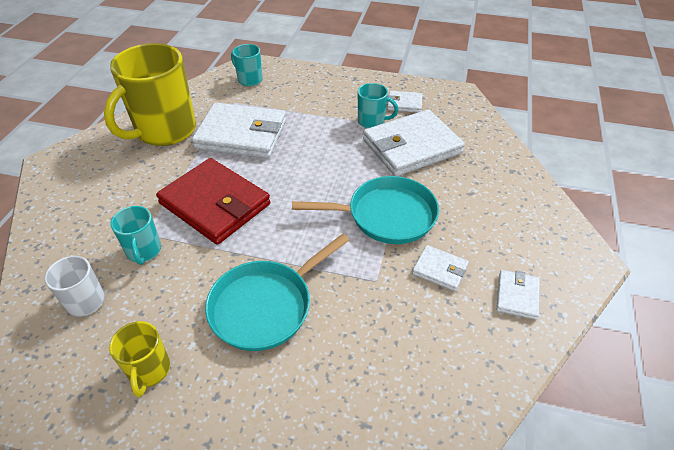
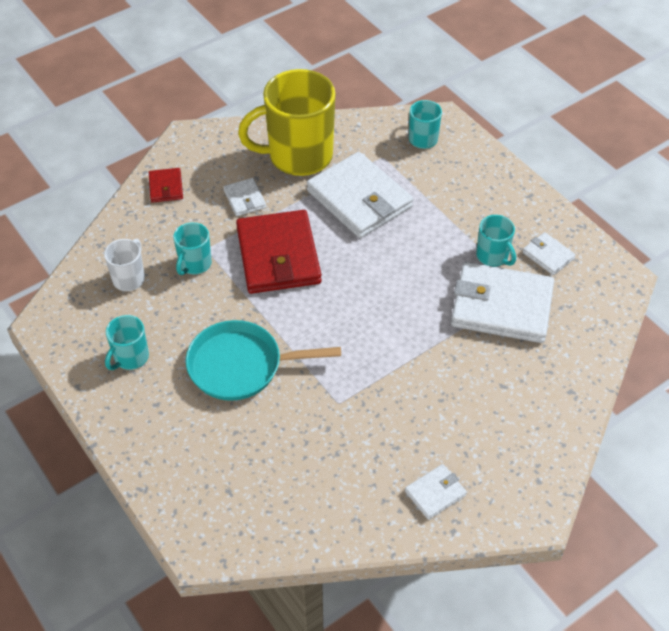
camera: 40 degrees right, 5 degrees up
(60, 208) = (166, 187): none -> red wallet
(149, 370) = (130, 357): yellow mug -> turquoise mug
(386, 215) = (404, 356): turquoise pan -> none
(439, 270) = (397, 430): white wallet -> white wallet (244, 199)

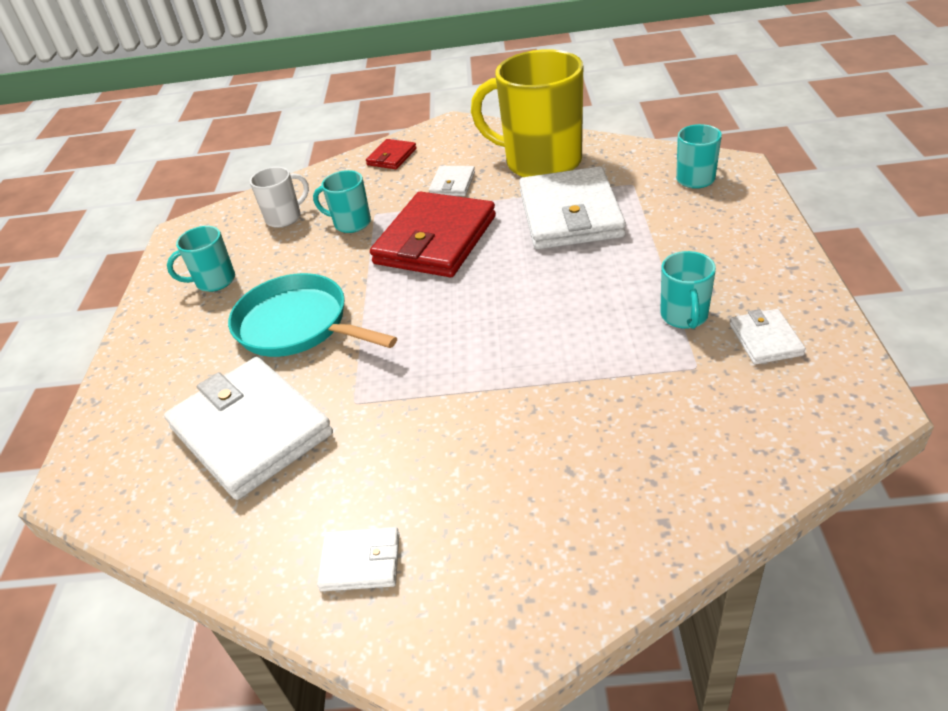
camera: 40 degrees right, 10 degrees down
(195, 264) = (351, 223): turquoise mug -> turquoise mug turned 45 degrees clockwise
(501, 306) = (649, 375): white wallet -> white wallet (251, 431)

